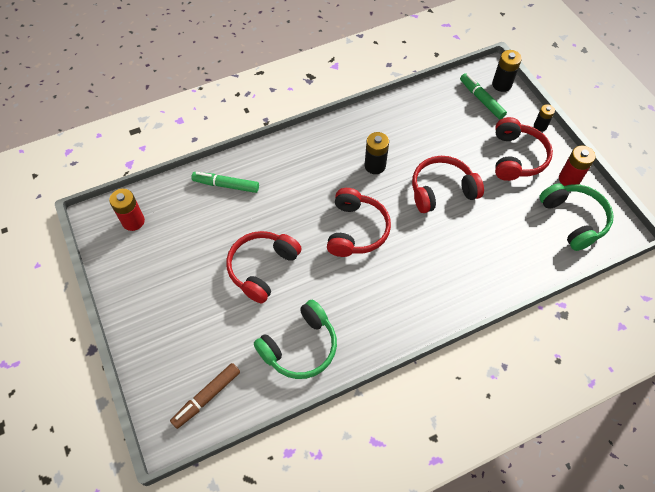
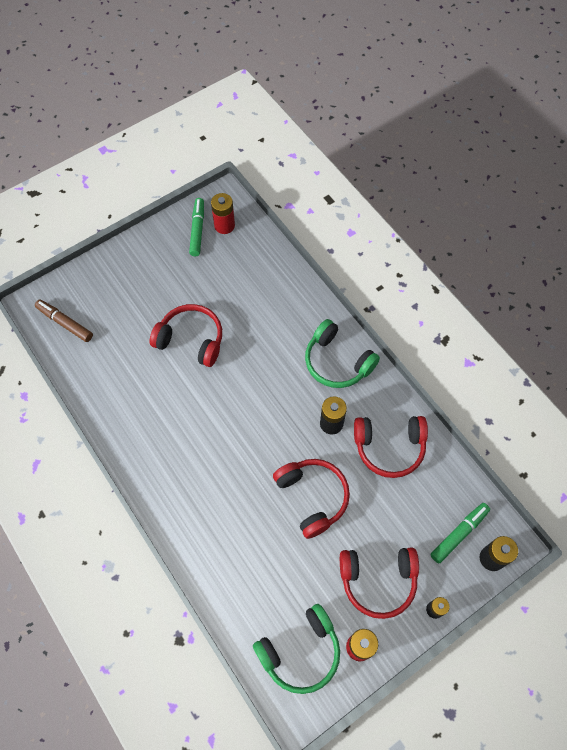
camera: 80 degrees right, 5 degrees up
(226, 185) = (278, 289): green marker -> green marker (197, 230)
(300, 347) = (115, 386): green headphones -> green headphones (337, 362)
(356, 230) = (246, 416): red headphones -> red headphones (389, 447)

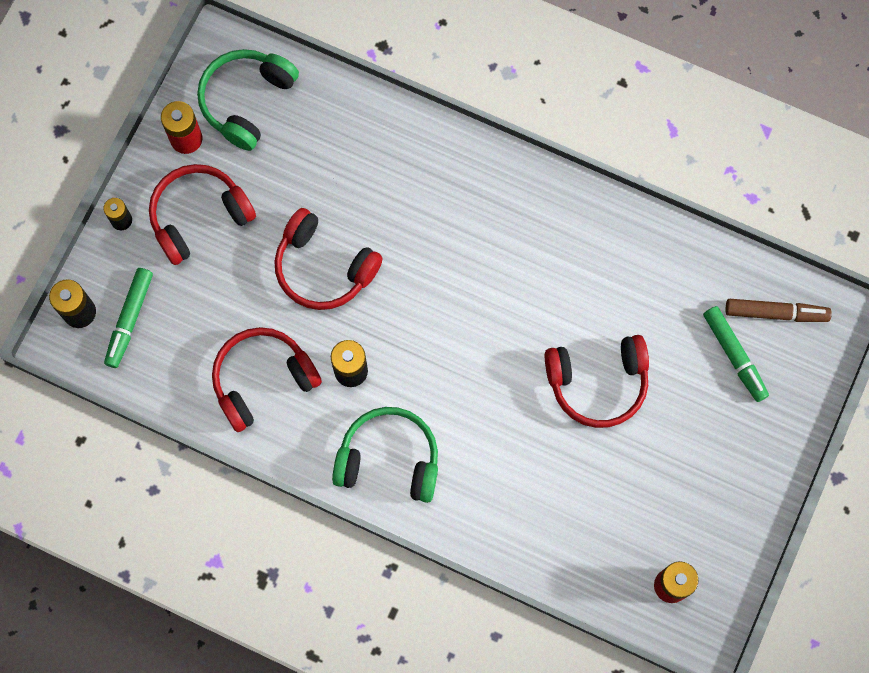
camera: 150 degrees right, 10 degrees up
(197, 230) = (704, 555): green marker -> green marker (734, 356)

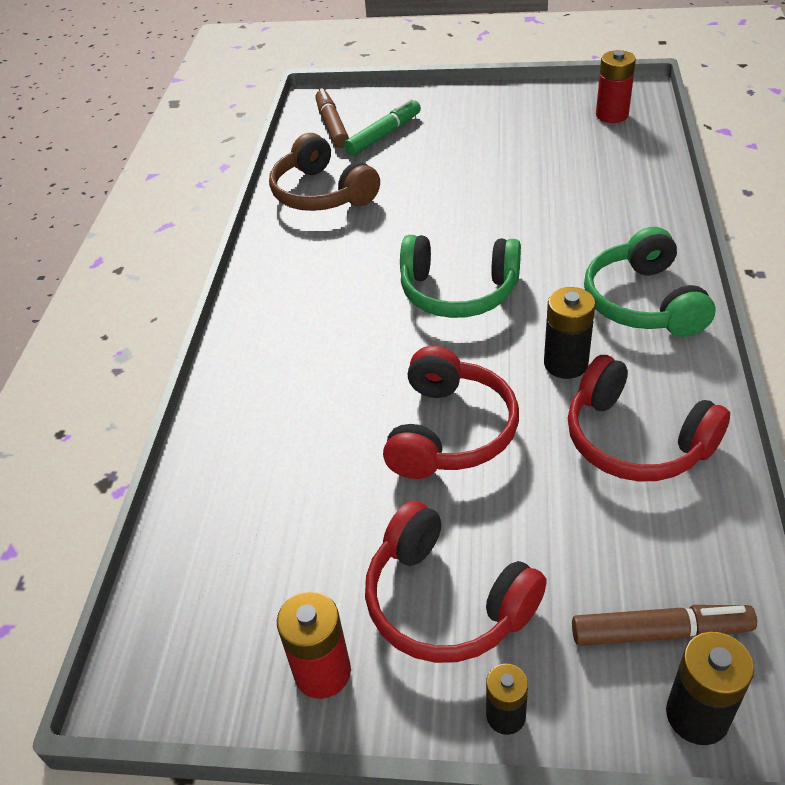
camera: 105 degrees left, 30 degrees down
(130, 320) = (660, 632): green marker -> brown marker
(246, 101) = (231, 610): green headphones -> green headphones (458, 292)
(597, 383) = (458, 195): red headphones -> none
(655, 268) = (321, 193): none -> brown headphones

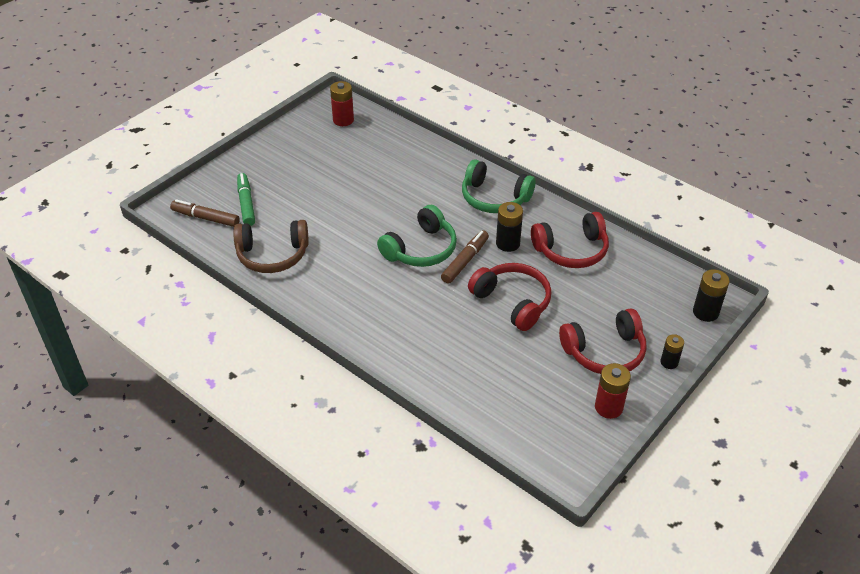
camera: 60 degrees left, 0 degrees up
(660, 632) = (666, 300): brown marker -> brown marker (465, 261)

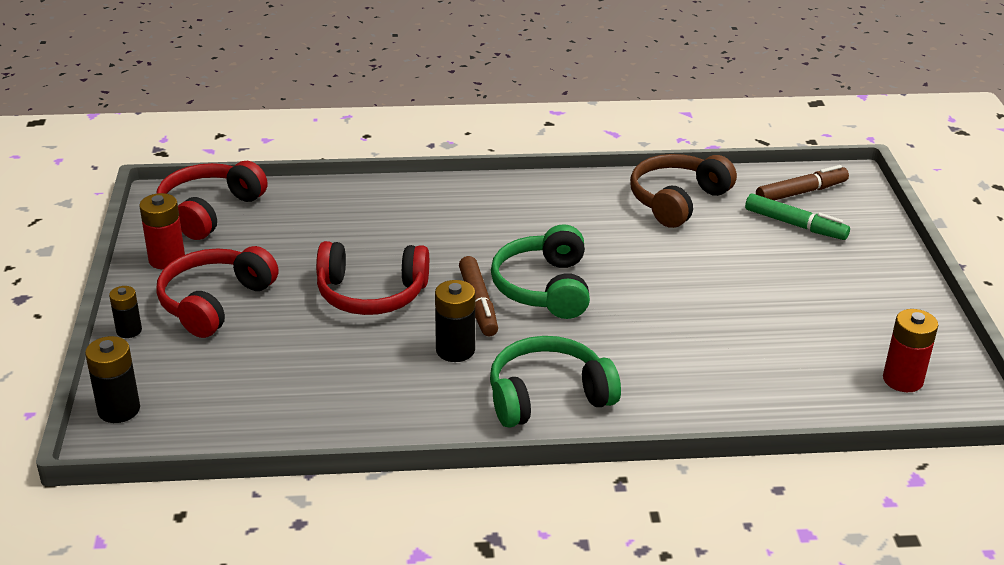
camera: 135 degrees right, 10 degrees down
(571, 250) = (366, 388): red headphones -> red headphones (209, 211)

